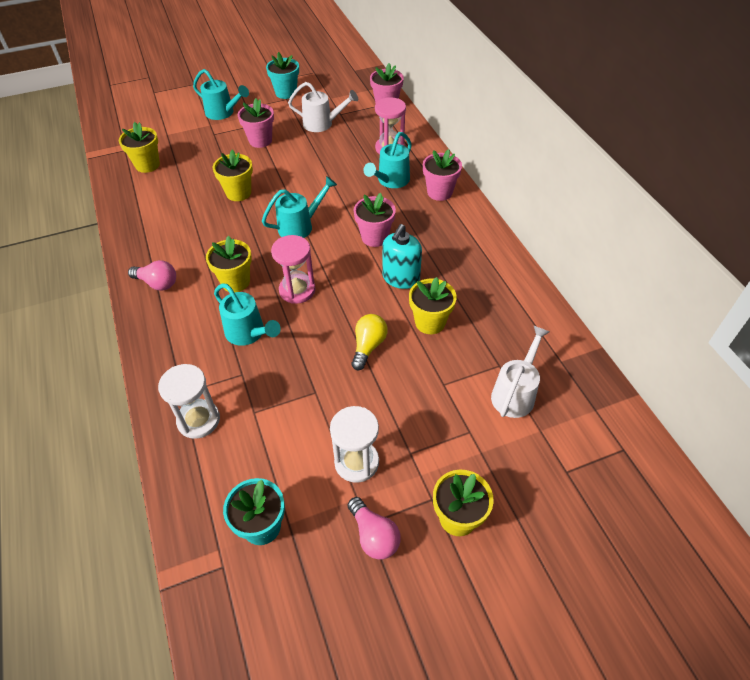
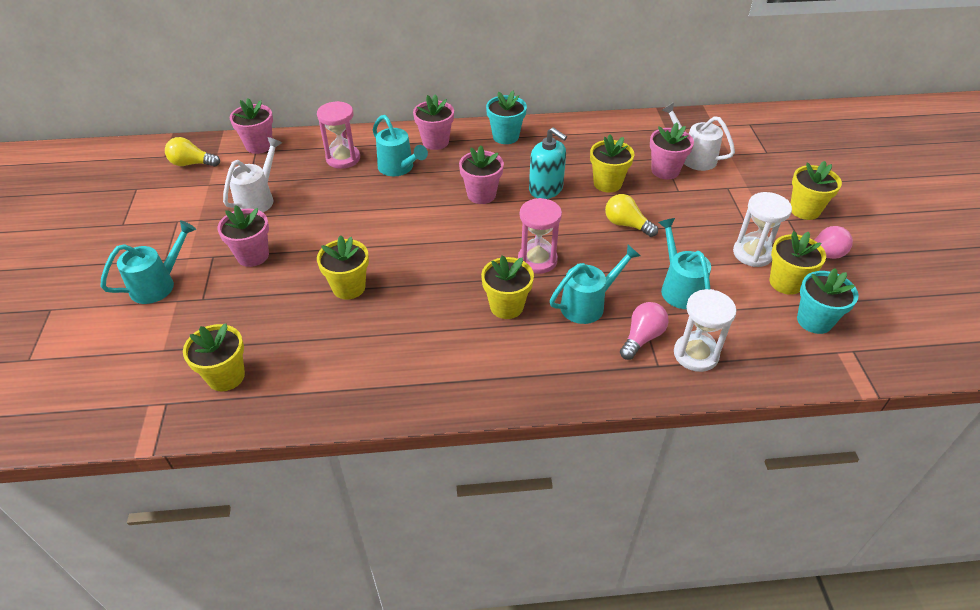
camera: 75 degrees left, 5 degrees down
(157, 283) = (482, 377): pink light bulb -> pink light bulb (642, 337)
(286, 93) = (163, 219): turquoise flower pot -> turquoise flower pot (505, 136)
(300, 226) = (438, 244): turquoise watering can -> turquoise watering can (679, 288)
(316, 497) = (786, 282): none -> yellow flower pot
(350, 84) = (192, 164): none -> yellow light bulb
(475, 368) = (665, 171): none -> pink flower pot

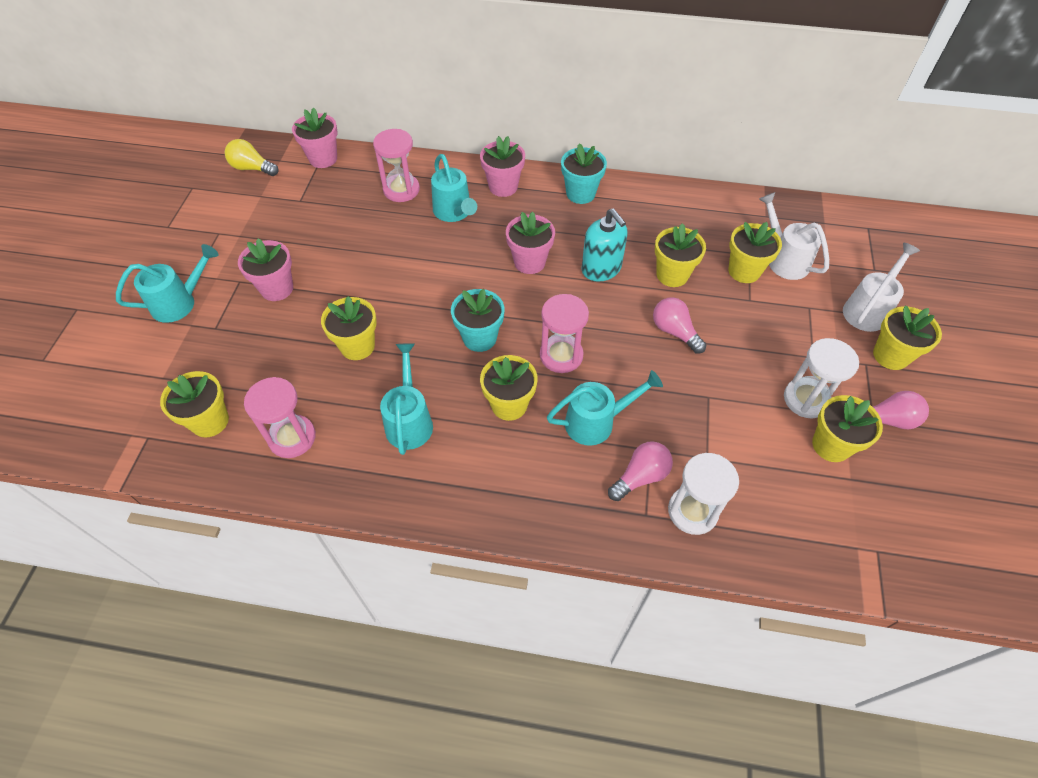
camera: 15 degrees right, 10 degrees up
(258, 199) = (302, 222): white watering can -> white watering can (868, 309)
(313, 373) = (292, 438): none -> pink hourglass
(626, 224) = (674, 332): yellow light bulb -> pink light bulb
(665, 171) = (744, 271): pink flower pot -> yellow flower pot
(679, 288) = (705, 424): turquoise watering can -> turquoise watering can (409, 420)
(814, 321) = (846, 502): turquoise flower pot -> turquoise flower pot (479, 338)

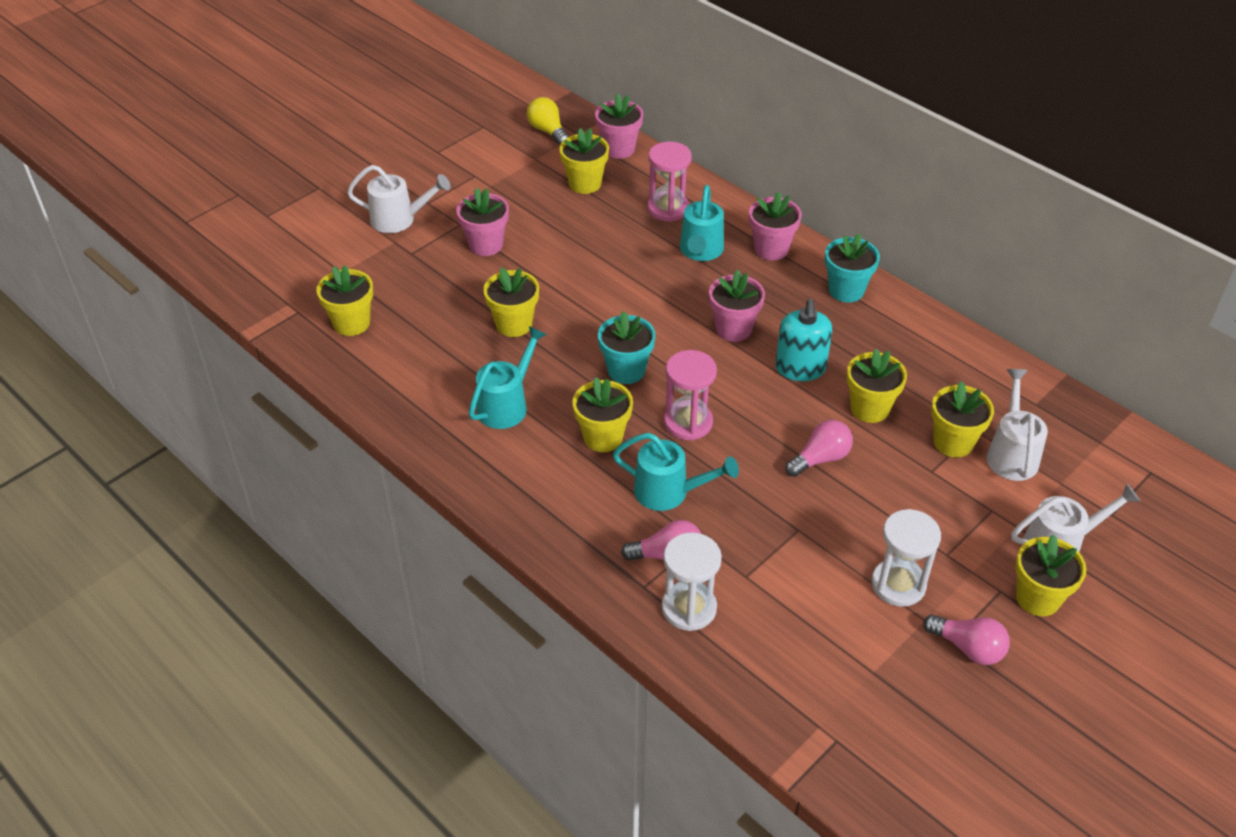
camera: 35 degrees right, 10 degrees down
(180, 302) = (399, 219): turquoise watering can -> white watering can
(292, 438) = (403, 368): pink hourglass -> none
(674, 332) = (820, 458): pink light bulb -> pink light bulb turned 60 degrees clockwise
(831, 445) = (882, 635): yellow flower pot -> yellow flower pot (585, 183)

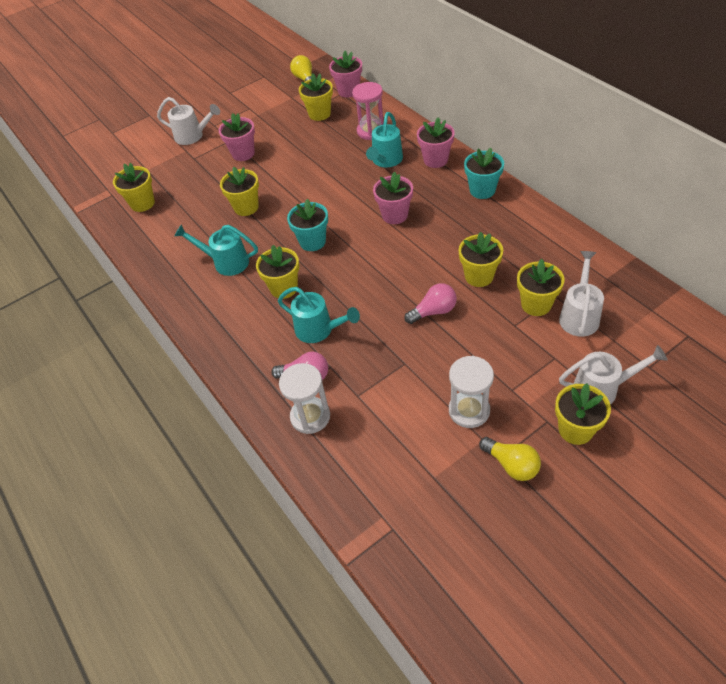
camera: 15 degrees right, 5 degrees up
(507, 404) = (226, 262): turquoise watering can -> turquoise watering can turned 120 degrees counterclockwise
(688, 422) = (345, 280): pink hourglass -> none
(800, 368) = (435, 245): turquoise soap dispenser -> none
(968, 648) = (511, 465): pink light bulb -> yellow light bulb

